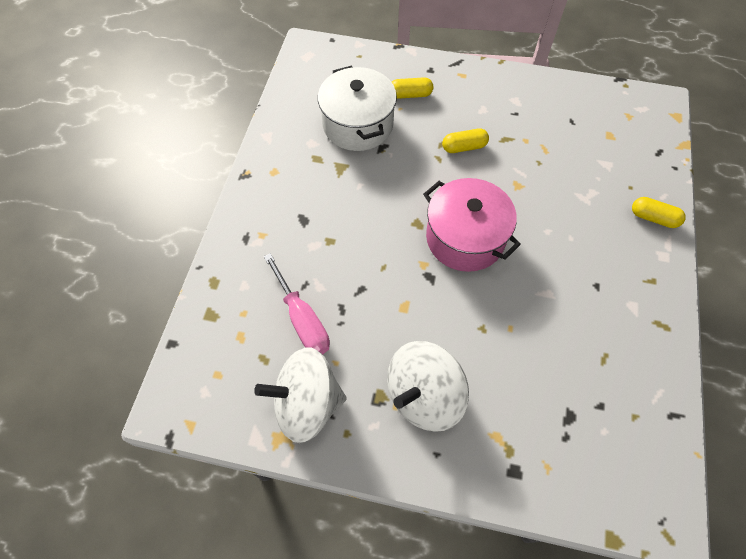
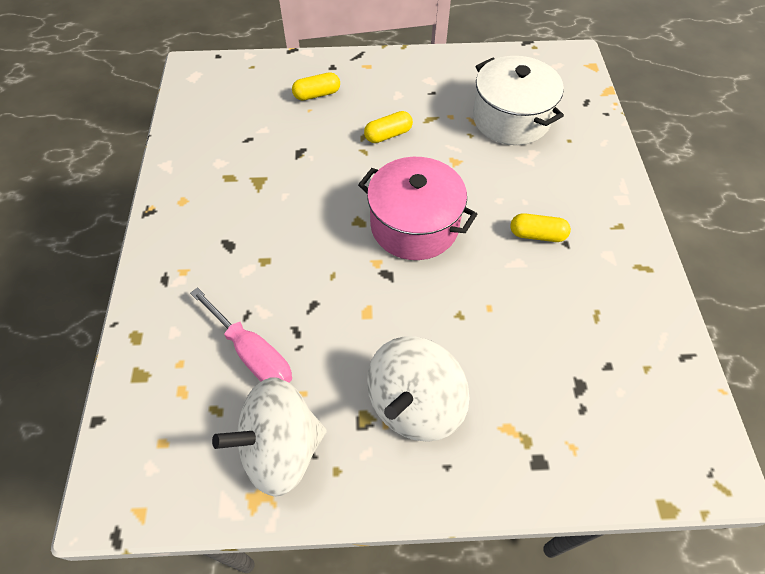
camera: 15 degrees left, 5 degrees down
(358, 124) = (267, 134): white pot -> white pot (511, 119)
(653, 218) = (601, 165): yellow capsule -> yellow capsule (537, 235)

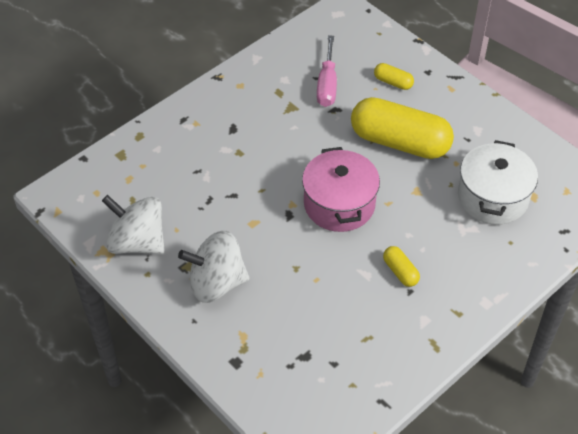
camera: 50 degrees right, 5 degrees down
(252, 354) = (177, 191): pink screwdriver -> pink screwdriver (327, 84)
(388, 135) = (400, 142): yellow capsule -> yellow capsule, size x2.35

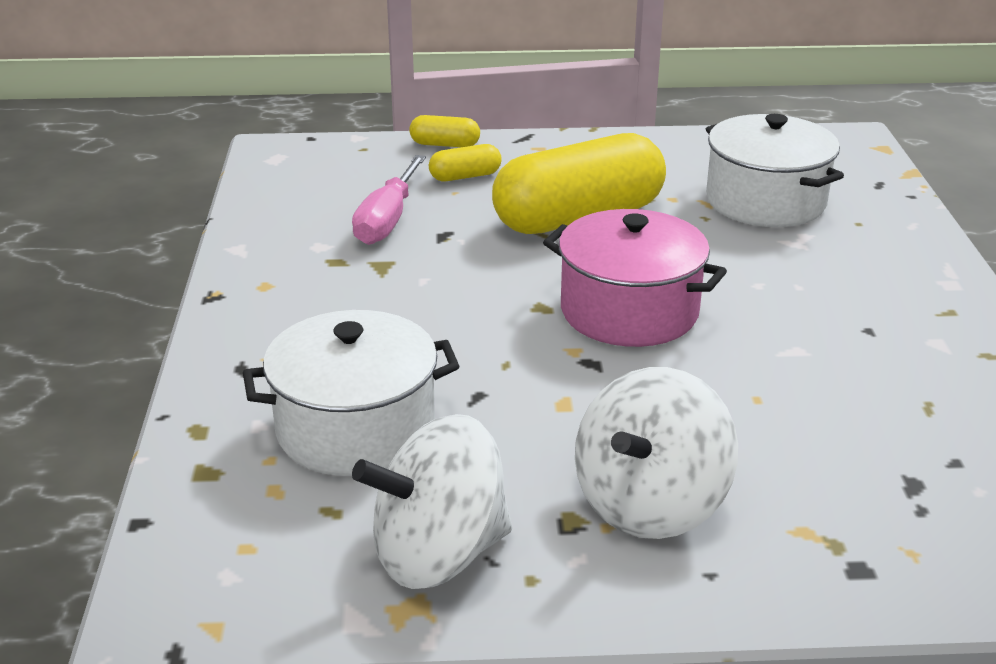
camera: 50 degrees left, 20 degrees down
(180, 175) = (355, 429): none -> white pot
(327, 84) = (387, 220): pink screwdriver -> pink screwdriver turned 60 degrees clockwise
(400, 271) = (822, 321): yellow capsule -> yellow capsule (445, 144)

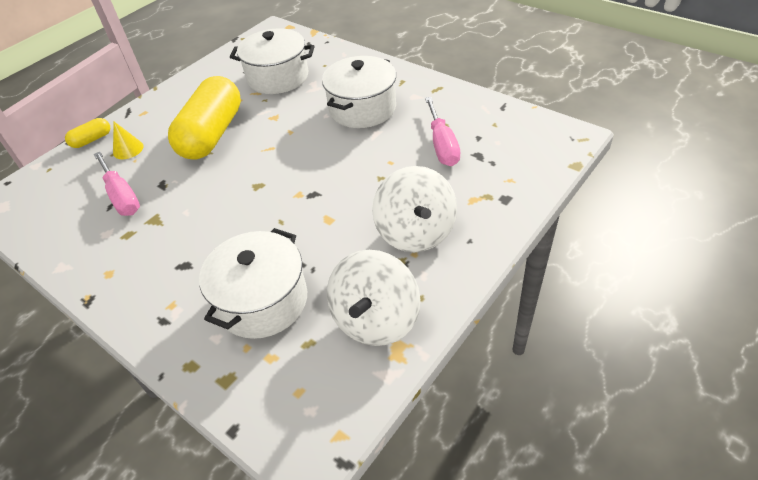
camera: 45 degrees left, 15 degrees up
(465, 176) = (128, 149): yellow capsule -> yellow cone
(629, 311) = (295, 161): pink pot -> none
(826, 309) = (362, 108): none -> white pot
(874, 431) = (442, 145): none -> pink screwdriver

